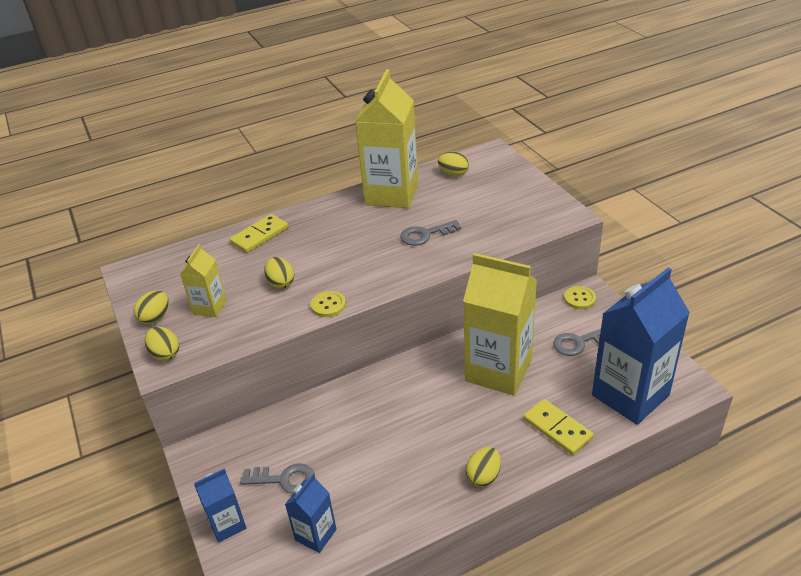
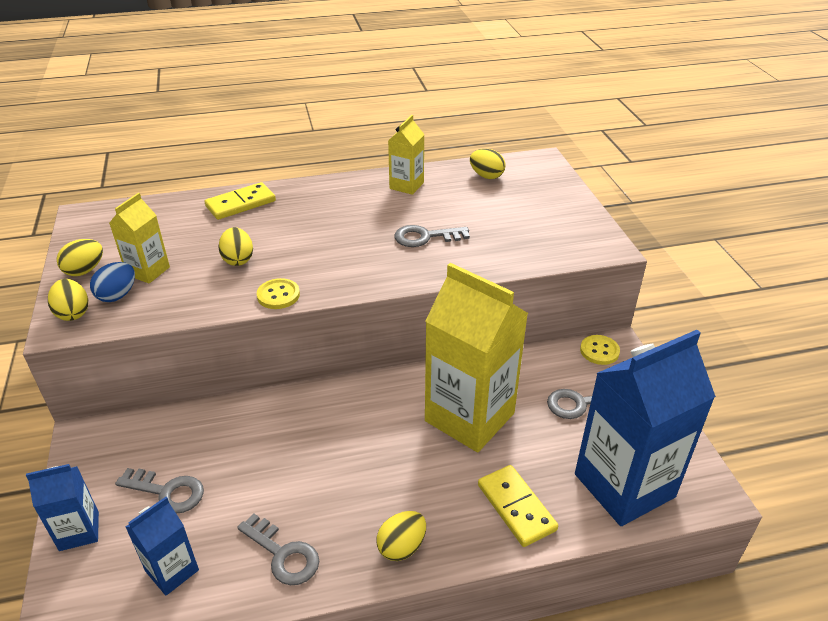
camera: 10 degrees right, 0 degrees up
(195, 332) = (117, 295): none -> blue egg
(391, 194) = (406, 185): yellow carton -> yellow carton, size x0.49
(396, 503) = (283, 554): none -> grey key

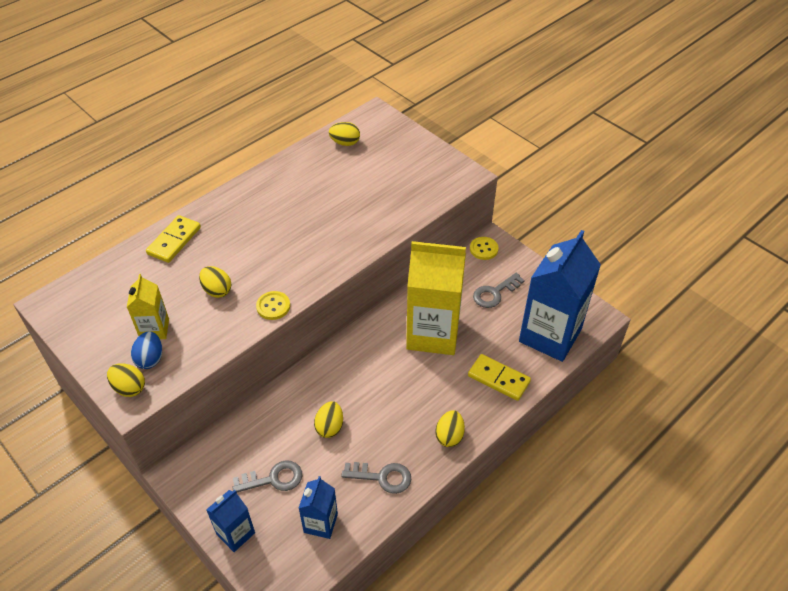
camera: 30 degrees left, 10 degrees up
(85, 270) = (101, 350): yellow egg -> yellow egg (329, 427)
(406, 185) = (292, 174): yellow carton -> none
(425, 237) = (340, 215): grey key -> none

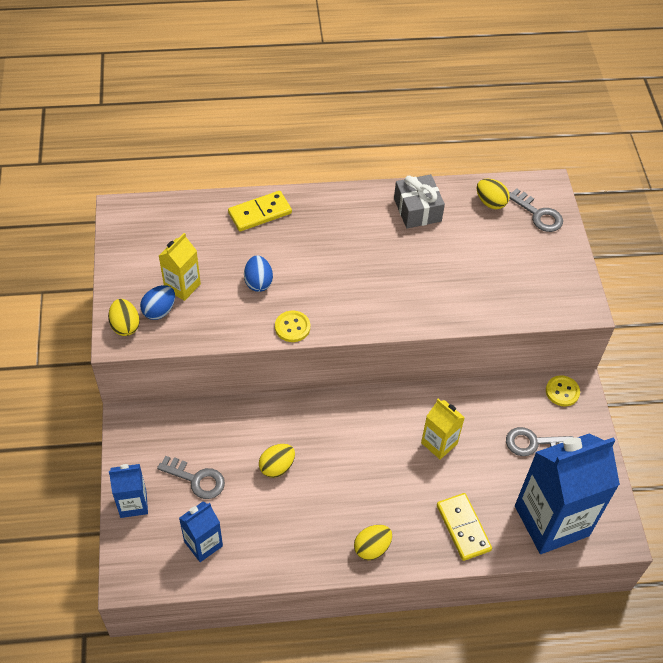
camera: 35 degrees right, 5 degrees up
(217, 290) = (258, 282): yellow egg -> blue egg
(297, 174) = (417, 210): none -> grey gift
(382, 477) = (284, 542): grey key -> grey key (538, 214)
(433, 333) = (439, 443): yellow carton -> yellow carton, size x0.49

